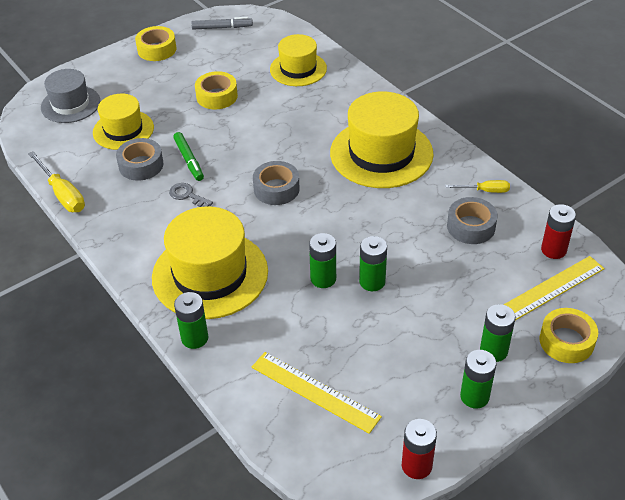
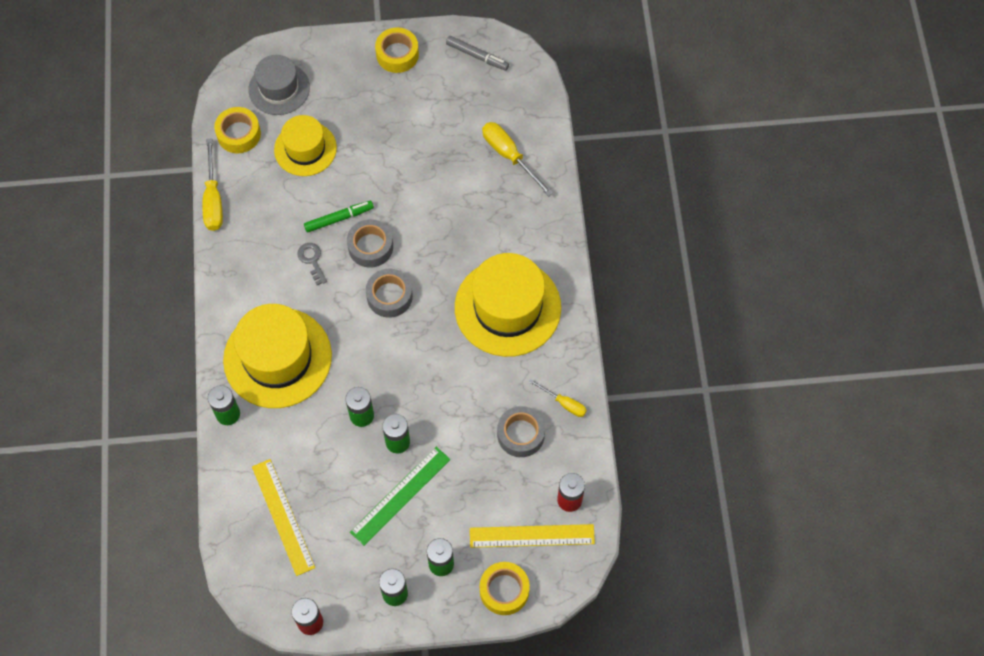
camera: 30 degrees right, 20 degrees up
(141, 165) = (295, 202): grey tape -> grey tape (370, 247)
(189, 160) = (338, 218): green marker -> green marker turned 120 degrees counterclockwise
(217, 96) = (412, 151): yellow tape -> yellow tape (239, 134)
(298, 69) = (509, 156): yellow hat -> yellow screwdriver
(410, 319) = (400, 495): none -> green ruler

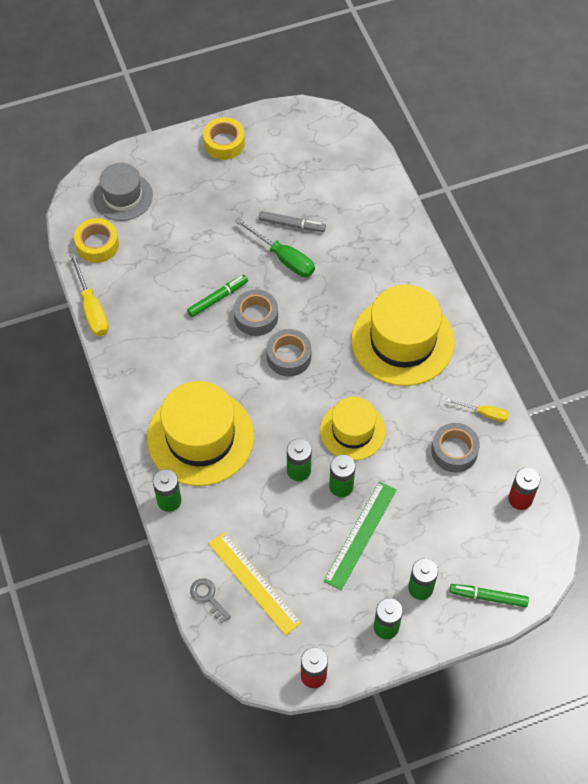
camera: 15 degrees left, 5 degrees down
(305, 149) = (165, 244): yellow hat -> yellow hat (352, 431)
(312, 260) = (204, 341): grey key -> grey key (208, 597)
(417, 191) = (283, 258): none -> green screwdriver
(477, 56) = (298, 129): grey marker -> grey marker (291, 224)
(504, 590) = (488, 597): yellow tape -> green marker
(509, 156) = (358, 208): yellow screwdriver -> none
(532, 536) = (497, 540): yellow ruler -> none

